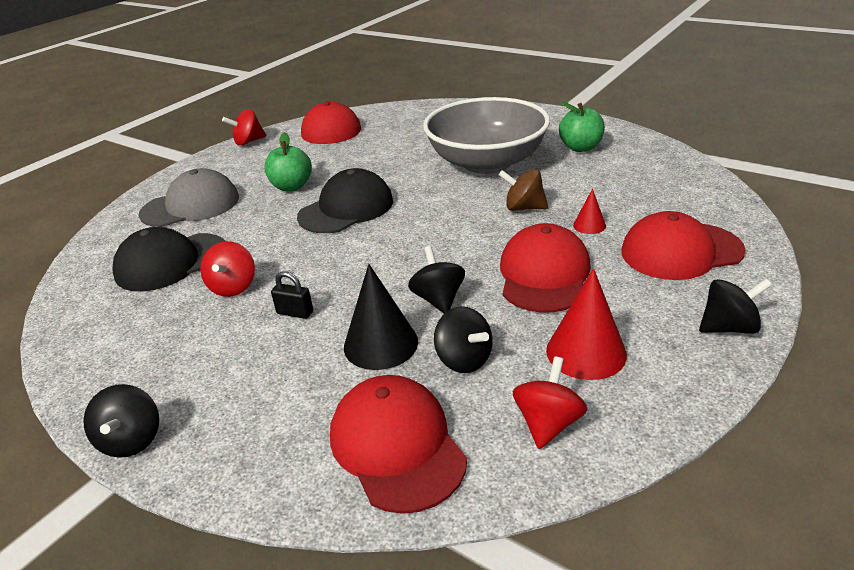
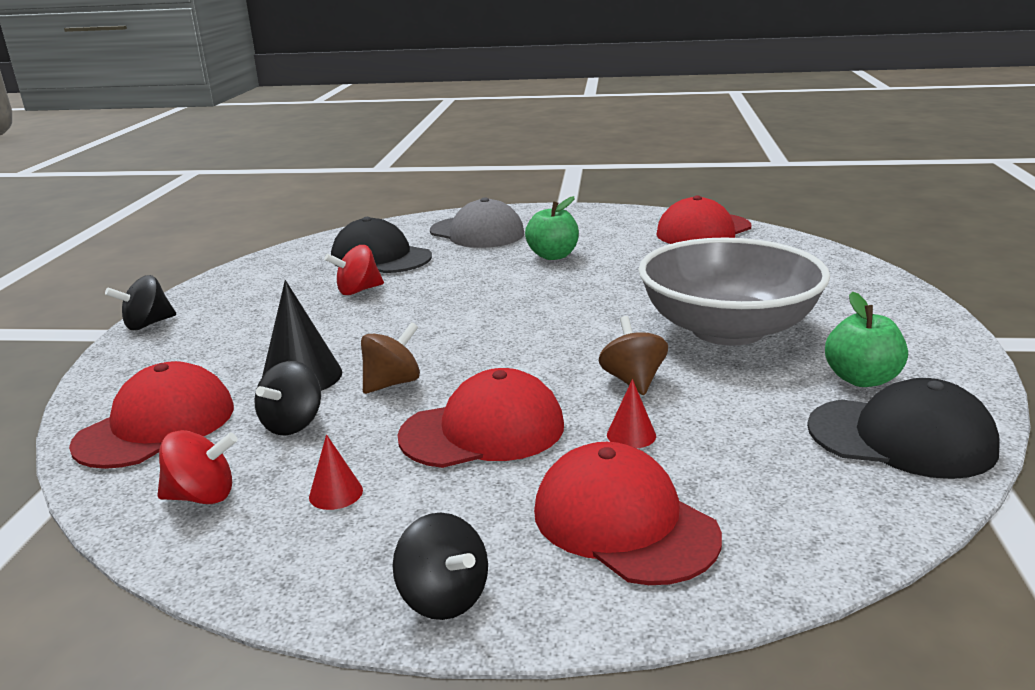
camera: 60 degrees right, 10 degrees down
(248, 142) = (622, 211): red spinning top -> none
(295, 312) = (332, 326): black padlock -> none
(346, 209) = (533, 291): black cap -> black cap (901, 438)
(438, 299) = (392, 383): black spinning top -> brown spinning top
(586, 352) = (336, 493): red cone -> red cone, size x0.52

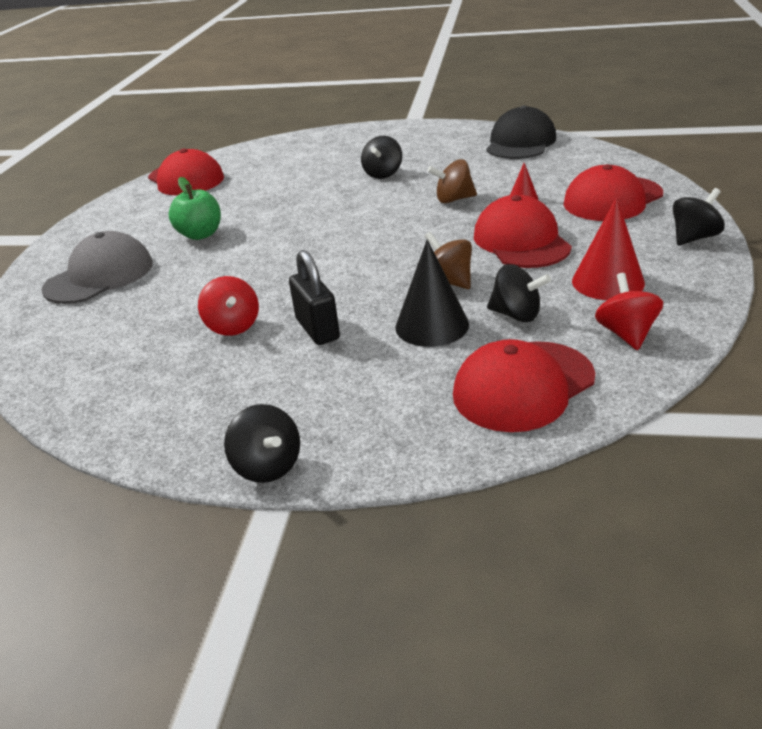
camera: 85 degrees left, 10 degrees up
(156, 426) = (523, 386): red cap -> red cap turned 75 degrees counterclockwise
(330, 324) = (317, 329): none -> black padlock
(336, 493) = (608, 282): red cone -> red cone, size x1.91
(380, 257) = (136, 326): black cap -> none
(727, 329) = (383, 174): grey bowl -> black spinning top
(861, 379) = (457, 146): green apple -> none

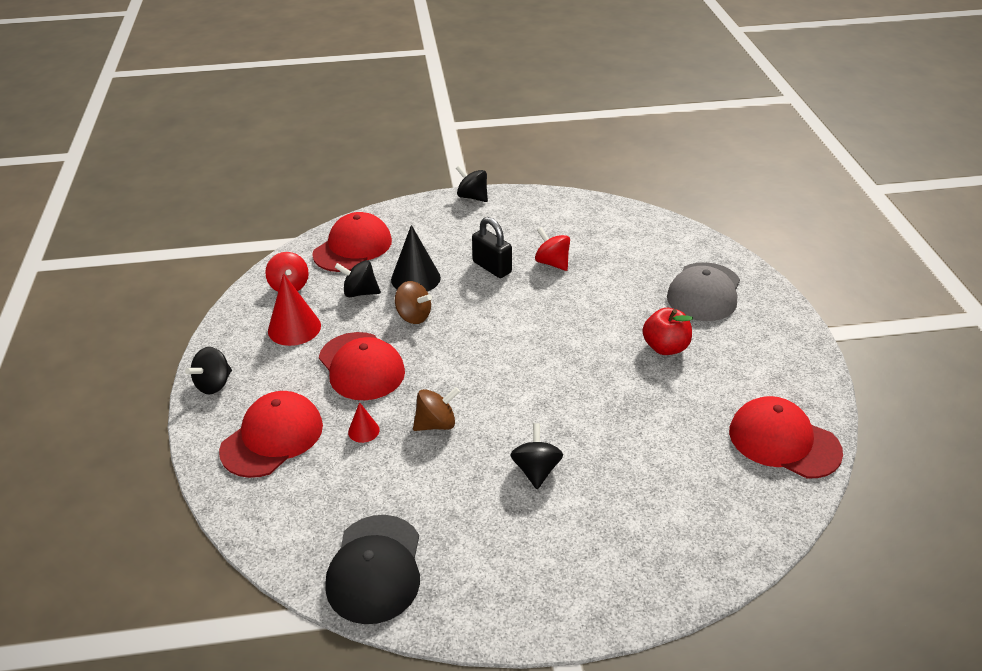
camera: 160 degrees right, 5 degrees up
(200, 234) = (665, 347): green apple -> red apple

